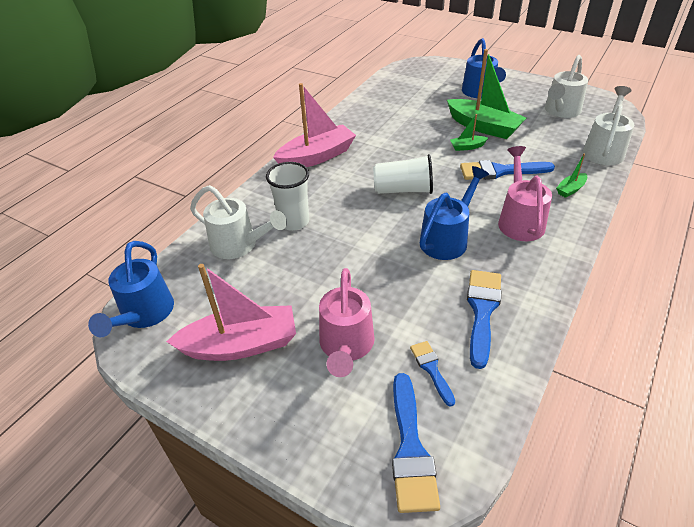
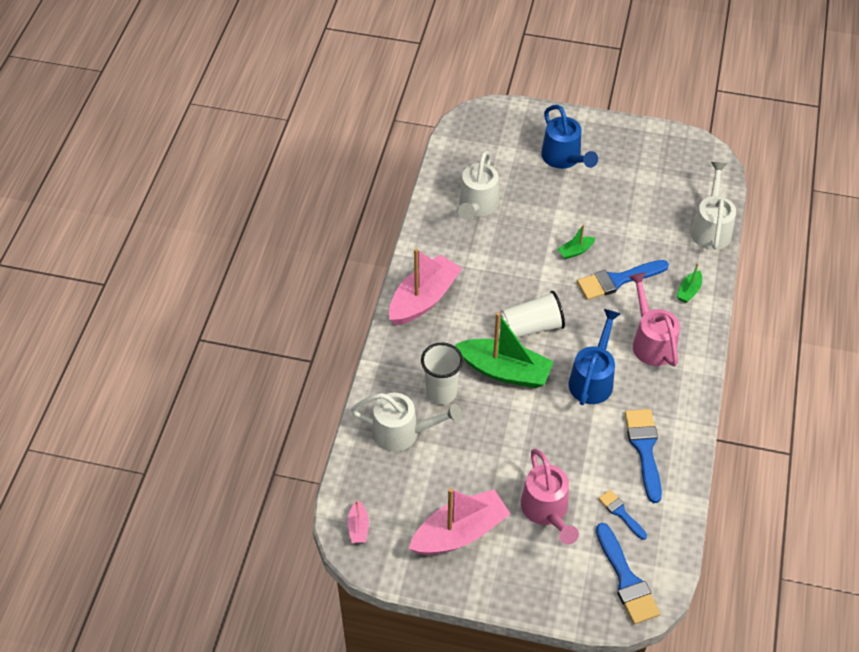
camera: 20 degrees left, 10 degrees up
(144, 315) = (358, 527): blue watering can -> pink boat
(483, 127) = (583, 216): green boat -> green boat (505, 371)
(560, 111) = (657, 175): white watering can -> white watering can (477, 206)

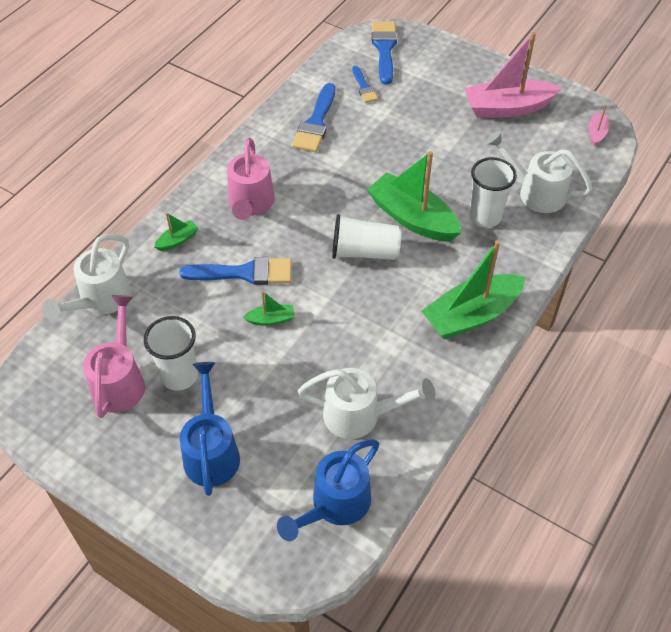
camera: 160 degrees left, 0 degrees up
(424, 299) = (471, 315): pink boat -> green boat
(477, 206) = (360, 415): white watering can -> white watering can turned 60 degrees clockwise
(547, 511) = (426, 103): pink watering can -> pink watering can (120, 380)
(593, 378) = (328, 188): blue watering can -> blue watering can (335, 505)
(616, 195) = (179, 376): none -> white cup

